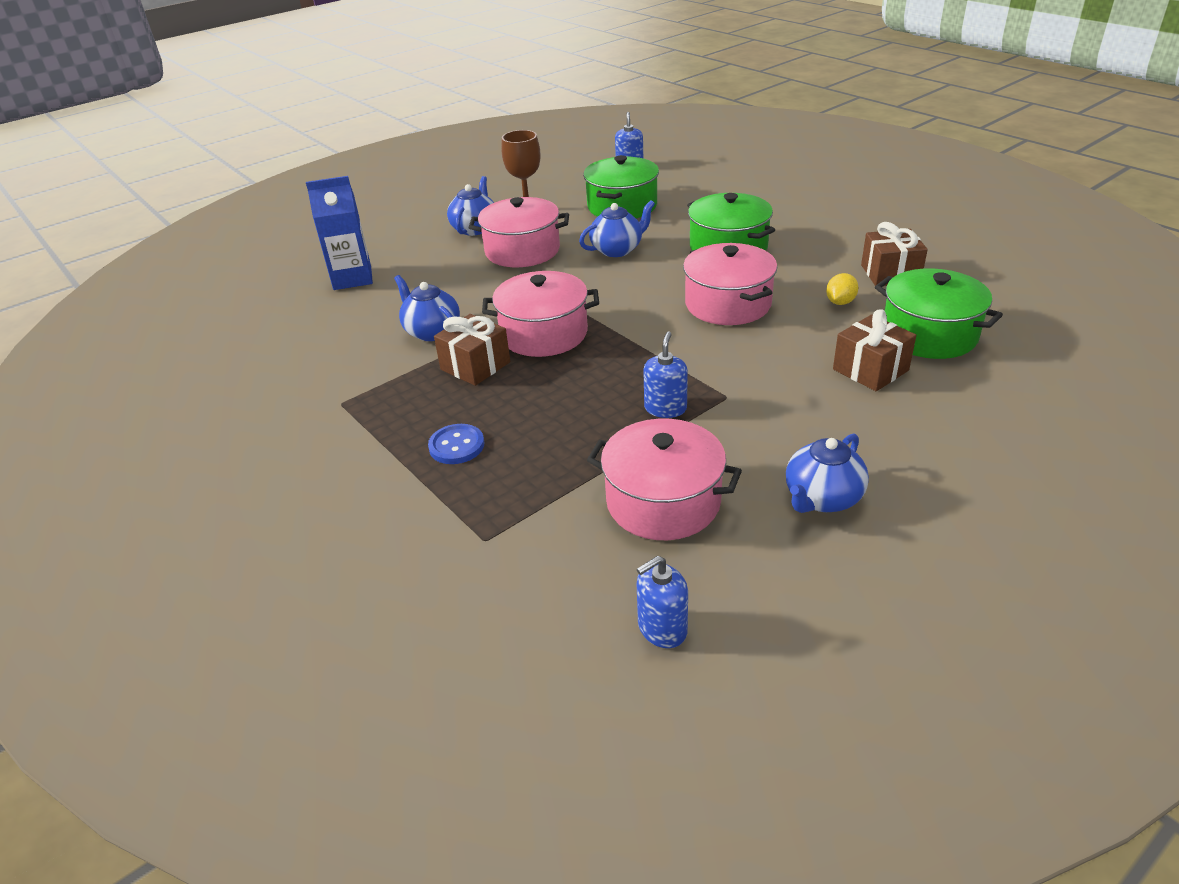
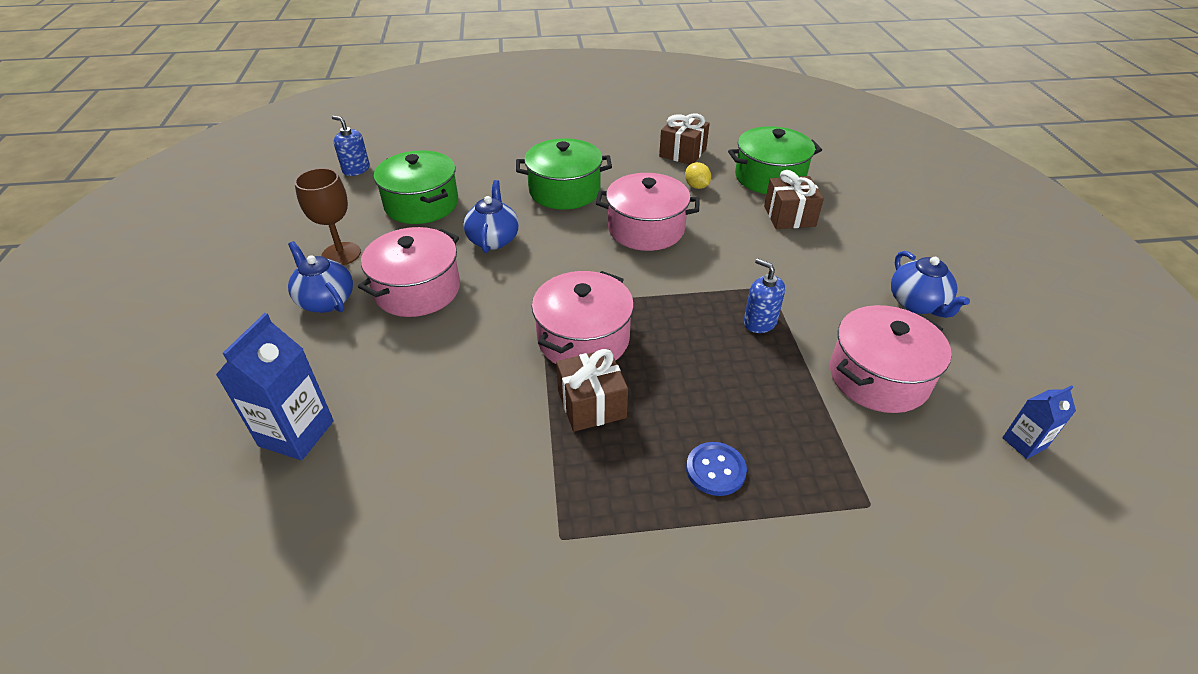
camera: 60 degrees left, 5 degrees up
(432, 331) = (494, 411): blue teapot -> none
(662, 628) = (1024, 443): blue soap dispenser -> blue carton

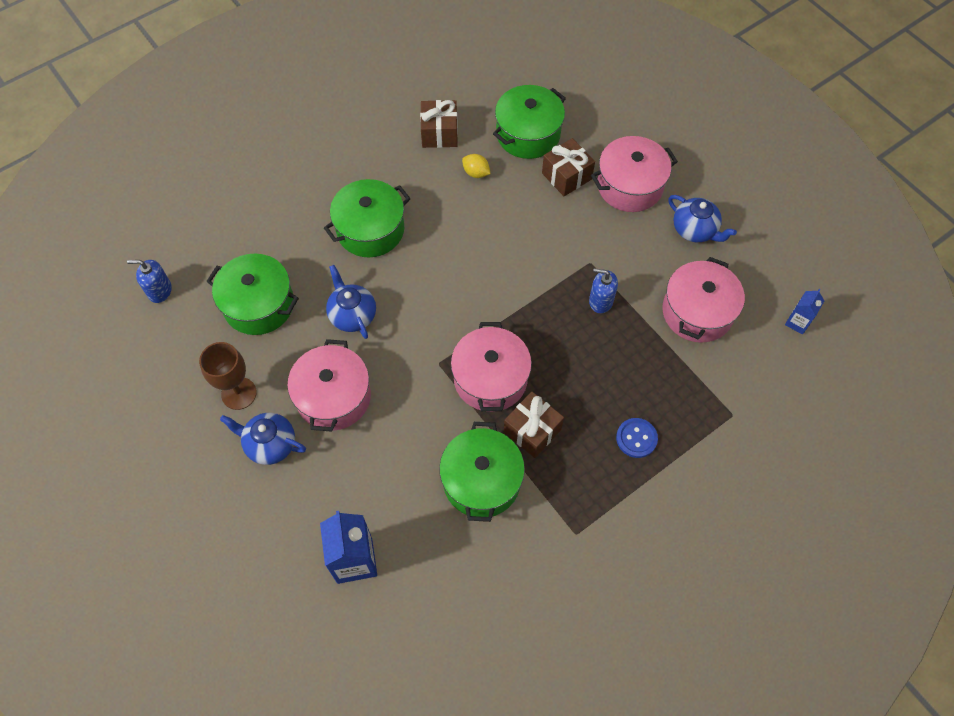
camera: 30 degrees left, 20 degrees up
(495, 425) = (481, 481): none -> green pot
(646, 229) = (466, 244): pink pot -> pink pot (630, 186)

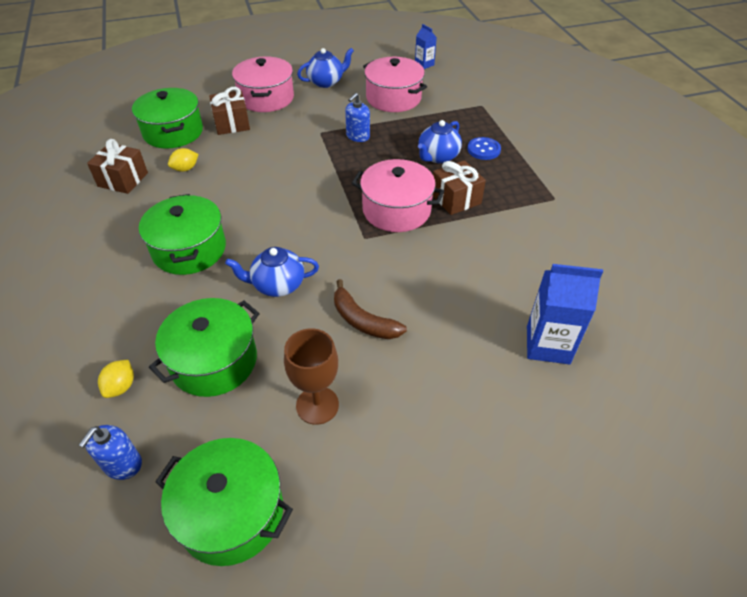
camera: 70 degrees left, 15 degrees down
(219, 256) = (121, 386): none -> yellow lemon
(270, 444) = (394, 388): blue teapot -> blue teapot (438, 157)
(333, 397) = (363, 321): pink pot -> brown banana
(481, 481) = (491, 239): green pot -> green pot (231, 512)

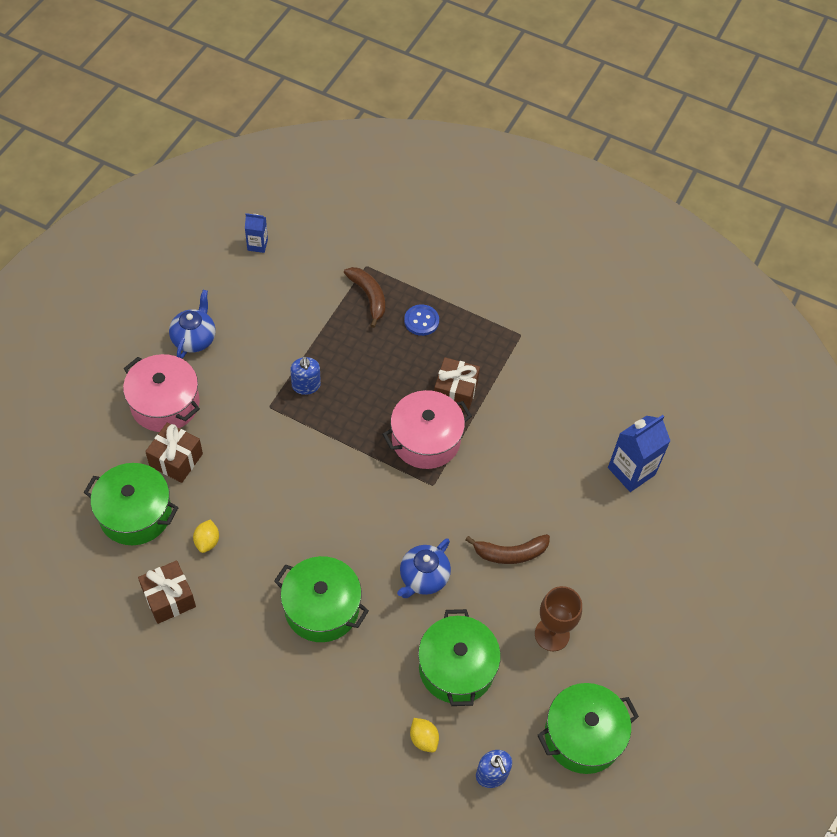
camera: 50 degrees left, 10 degrees up
(393, 98) = (282, 313): pink pot -> none
(438, 157) = (395, 357): blue teapot -> none
(462, 120) = (369, 297): none -> brown banana

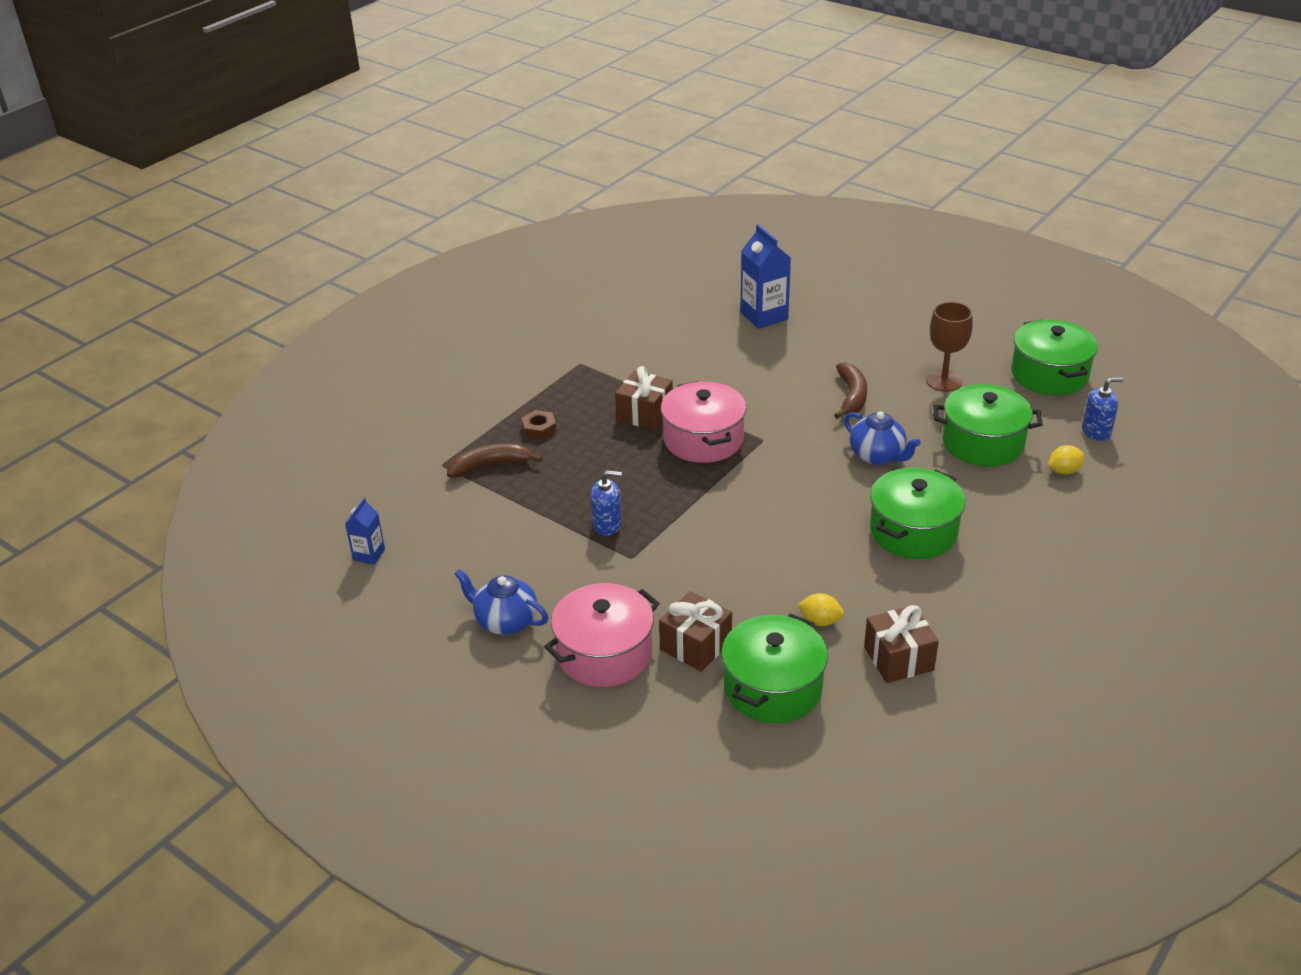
camera: 75 degrees left, 20 degrees down
(421, 321) = (539, 429): blue button -> brown nut

